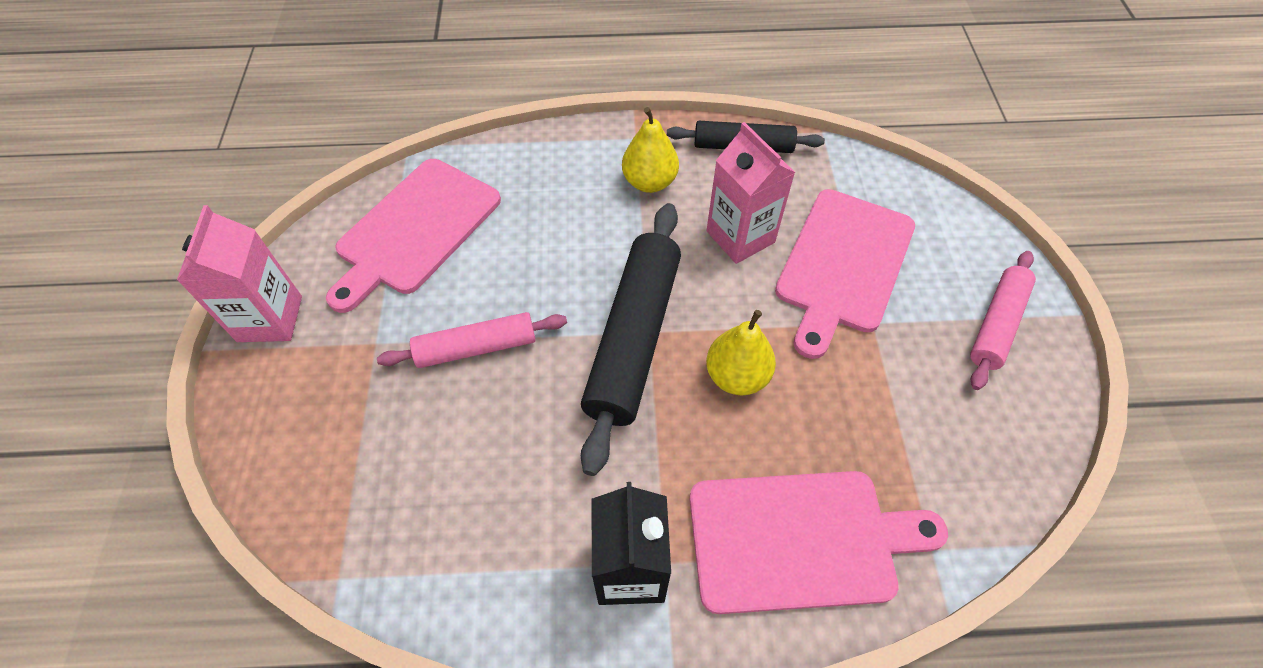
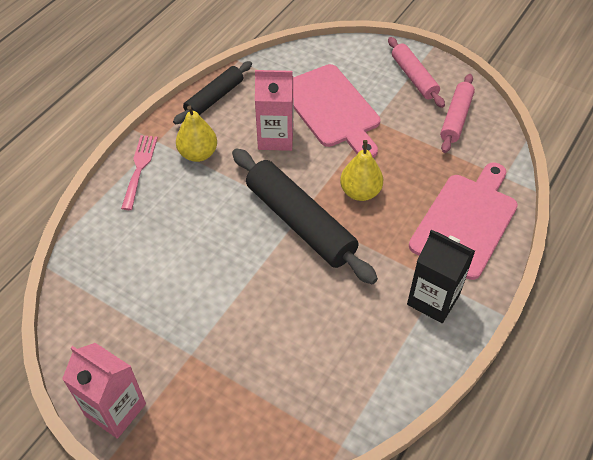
camera: 55 degrees left, 5 degrees down
(415, 230) = (119, 291): pink cutting board -> none
(476, 347) = (241, 301): pink rolling pin -> pink rolling pin (456, 118)
(585, 147) = (139, 168): none -> pink fork

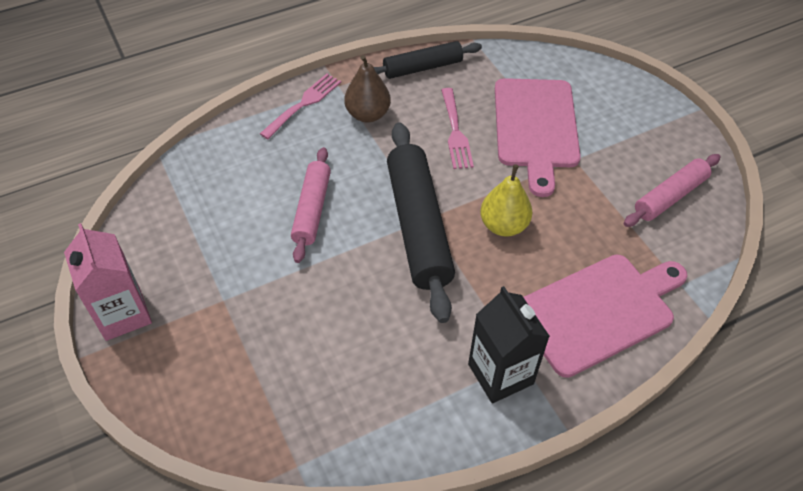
camera: 30 degrees right, 0 degrees up
(198, 154) = (367, 114): yellow pear -> brown pear
(275, 138) = (455, 132): pink carton -> pink fork
(414, 77) = (652, 133): pink rolling pin -> pink rolling pin (312, 209)

